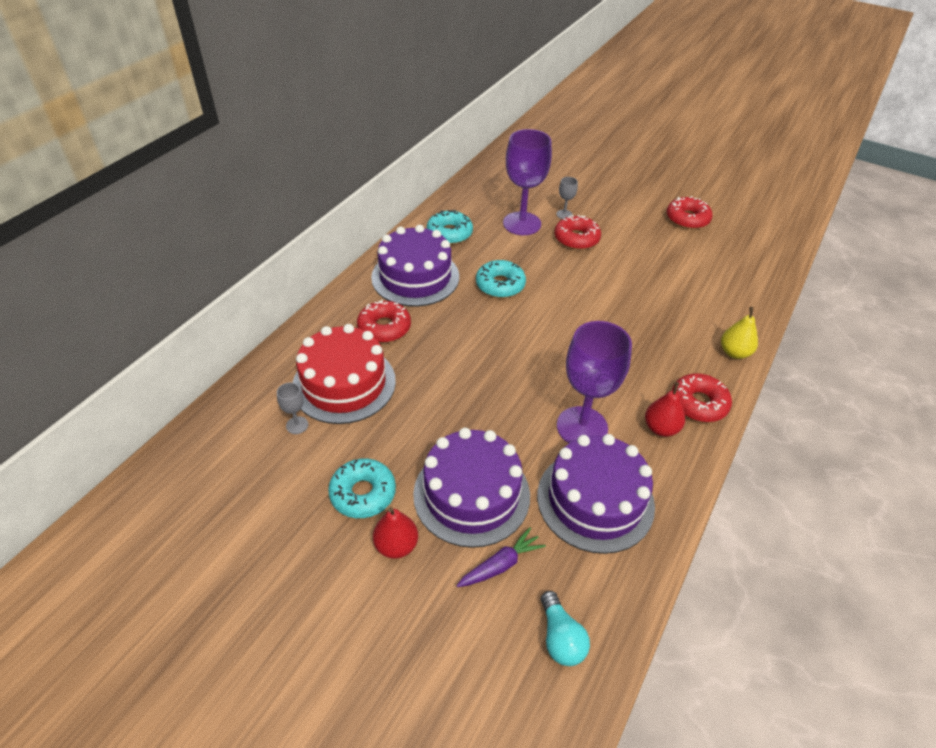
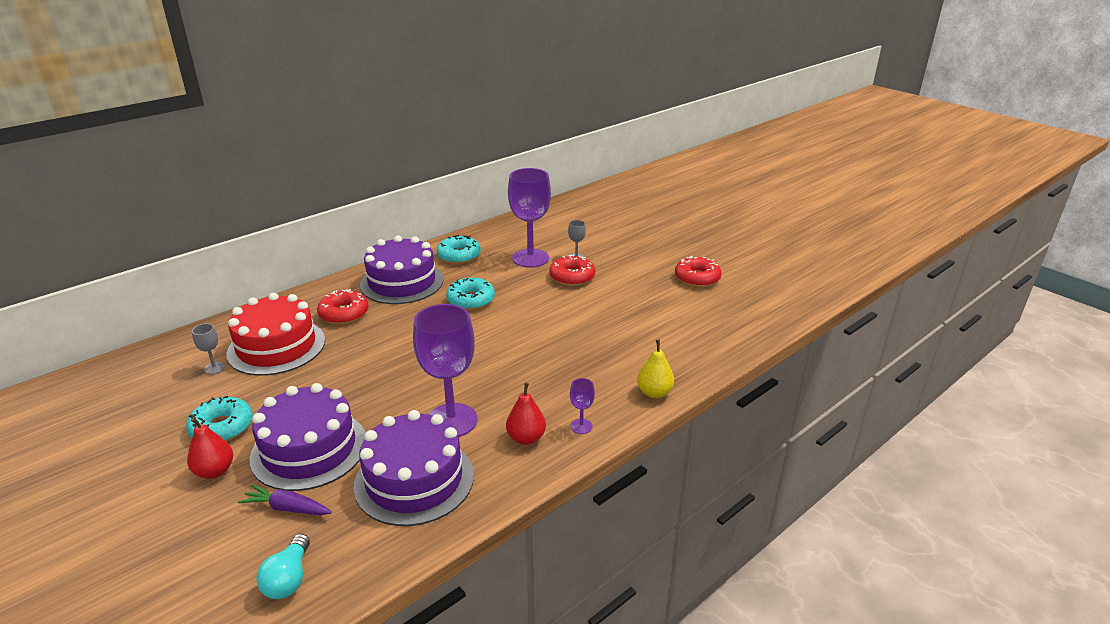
camera: 20 degrees right, 15 degrees down
(501, 565) = (287, 508): purple carrot -> purple carrot turned 150 degrees counterclockwise
(698, 403) = (581, 426): red donut -> purple goblet

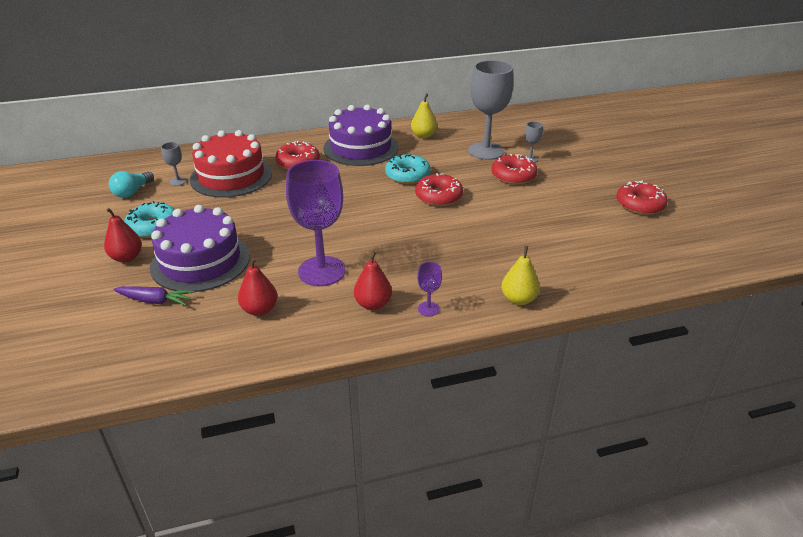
camera: 25 degrees right, 5 degrees up
(287, 508) = (155, 301): purple carrot -> purple carrot turned 150 degrees clockwise
(289, 578) = (120, 353): turquoise light bulb -> turquoise light bulb (132, 192)
(414, 480) = (259, 310): purple cake -> red pear
(459, 256) = (423, 136): turquoise donut -> yellow pear
(516, 314) = (438, 196): none -> red donut
(530, 258) = (486, 151): purple goblet -> grey goblet

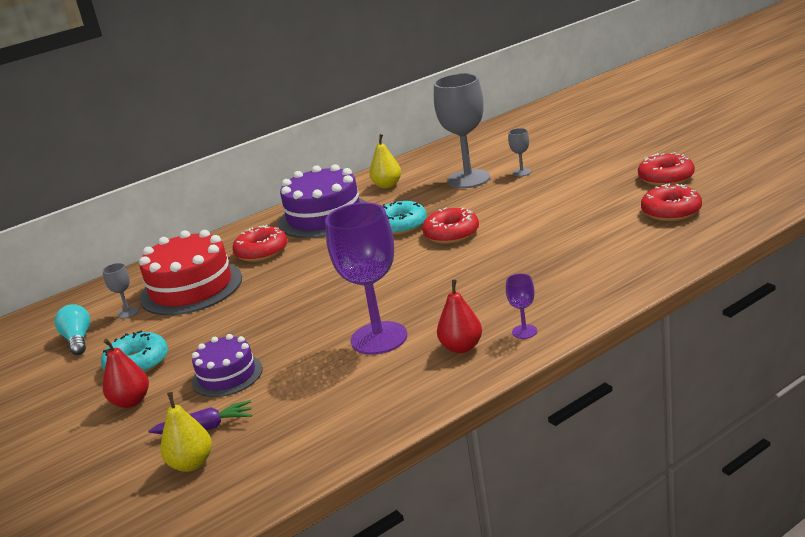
camera: 15 degrees left, 10 degrees down
(132, 192) = (78, 340): turquoise light bulb -> turquoise light bulb turned 150 degrees clockwise
(200, 261) = (227, 375): purple cake -> purple cake, size x0.58
(259, 310) = (338, 394): red pear -> none
(513, 176) = (516, 192): red donut -> red donut (671, 211)
(518, 299) = (610, 293): yellow pear -> yellow pear (191, 464)

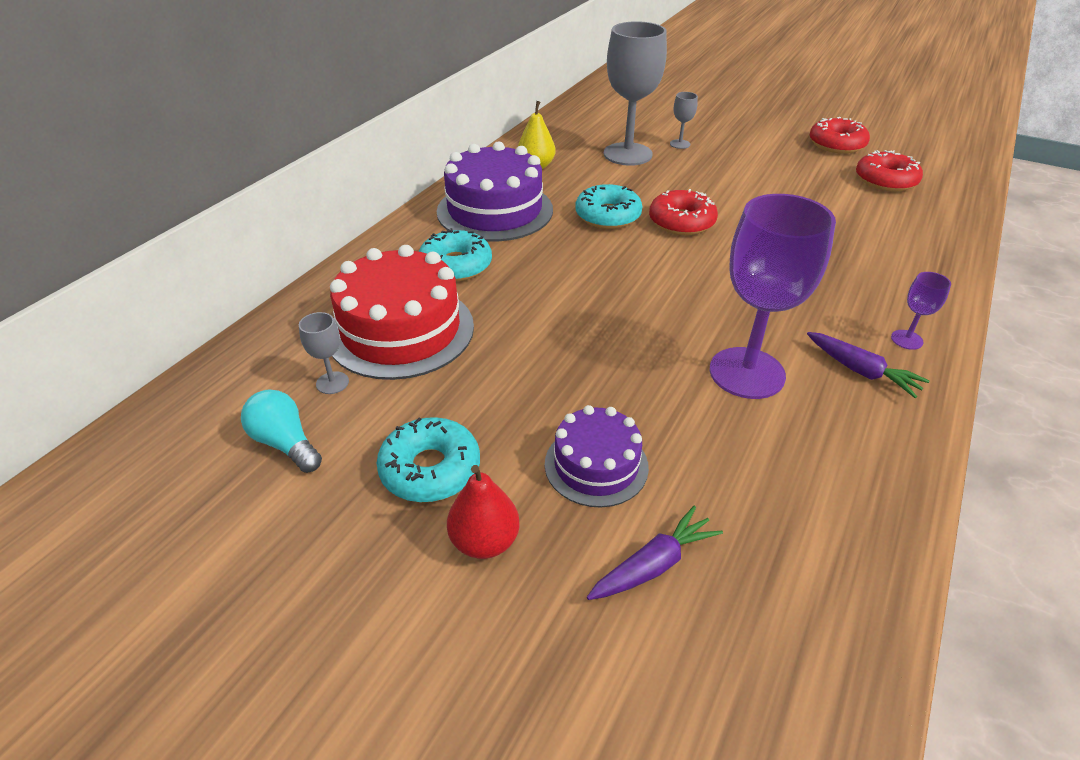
camera: 30 degrees left, 15 degrees up
(191, 464) = (697, 638): yellow pear -> none
(262, 251) = (456, 265): red donut -> turquoise donut
(461, 347) = (861, 371): red pear -> purple carrot

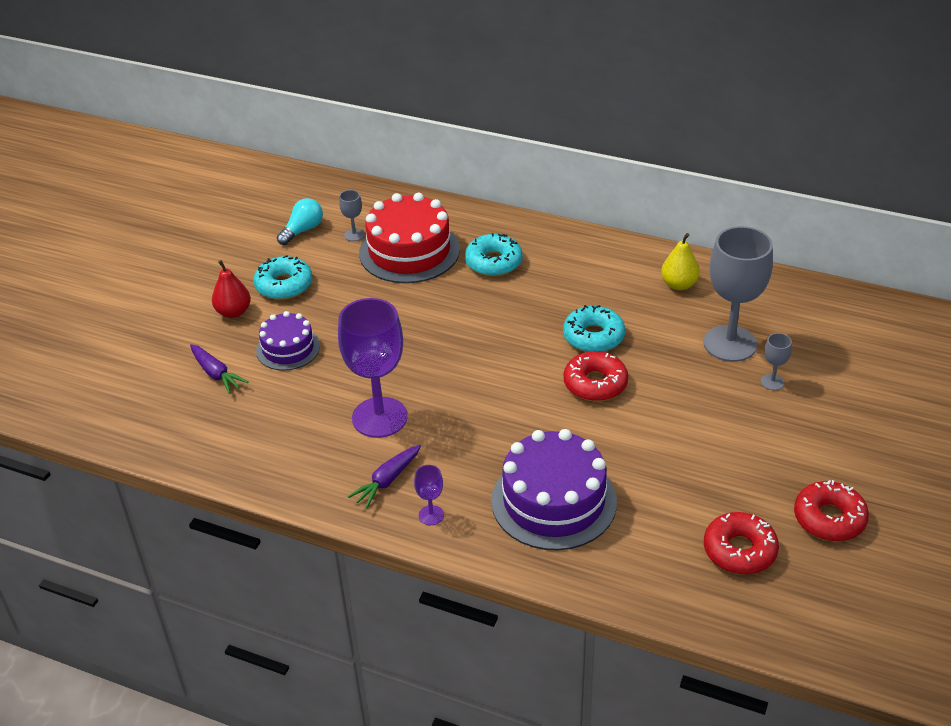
camera: 85 degrees right, 0 degrees up
(495, 210) = (584, 270): purple cake -> purple cake (554, 501)

